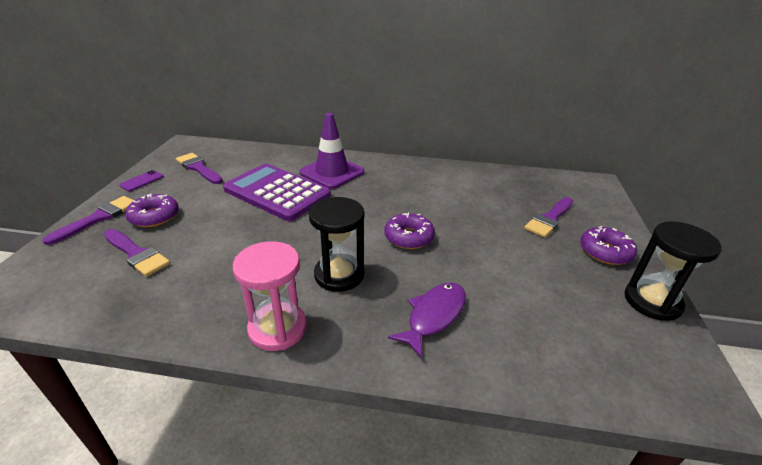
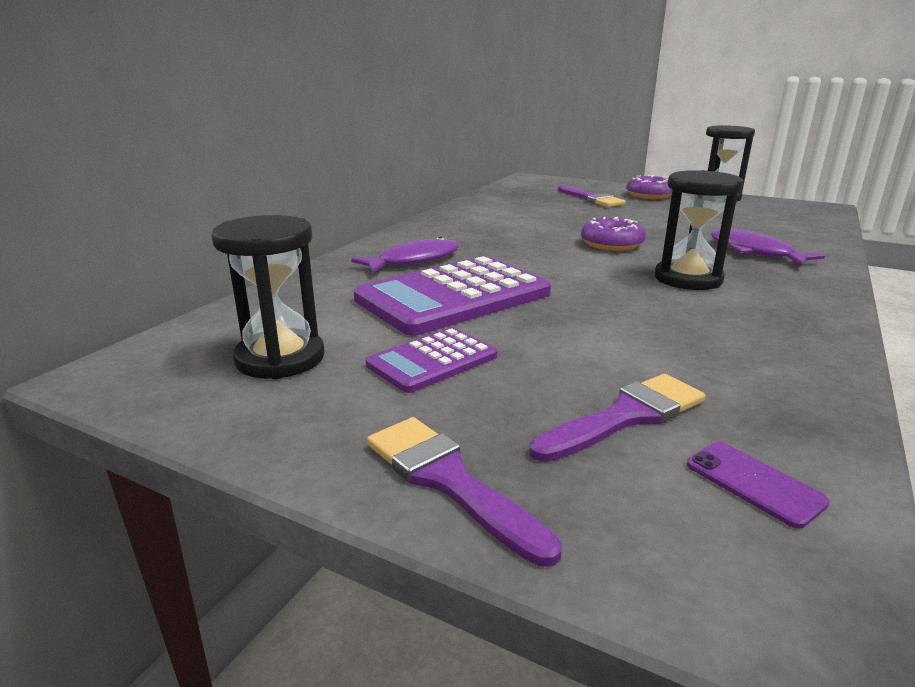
camera: 70 degrees left, 10 degrees down
(142, 181) = (278, 428): purple phone -> purple phone (754, 483)
(154, 217) = (481, 403): purple donut -> none
(196, 199) = (432, 360): none -> purple calculator
(198, 168) = (280, 358): purple brush -> black hourglass
(277, 328) = (800, 314): pink hourglass -> none
(332, 172) = (414, 260): purple traffic cone -> purple fish

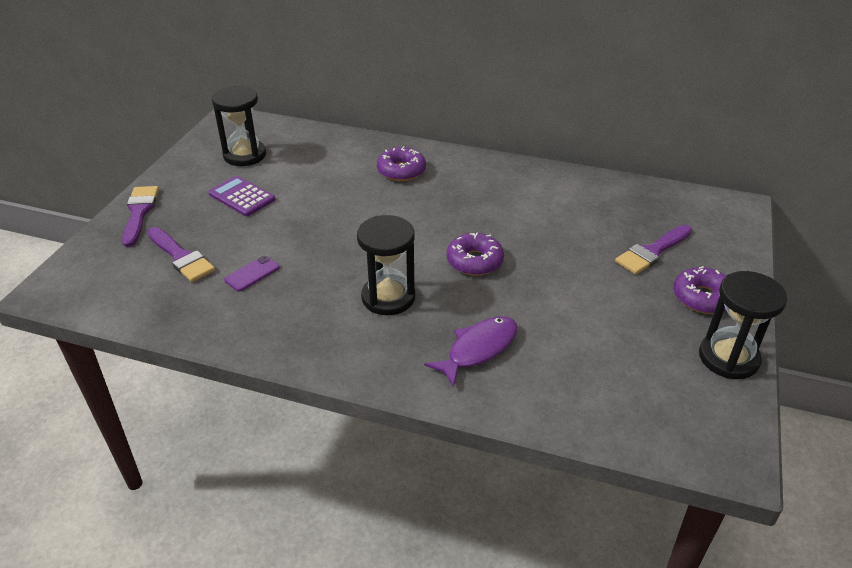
camera: 80 degrees right, 15 degrees up
(414, 260) = (401, 171): purple fish -> purple donut
(448, 480) = (139, 212): purple brush -> purple brush turned 45 degrees counterclockwise
(453, 296) = (333, 194): purple calculator -> none
(754, 483) = (123, 289): purple phone -> purple phone (252, 274)

